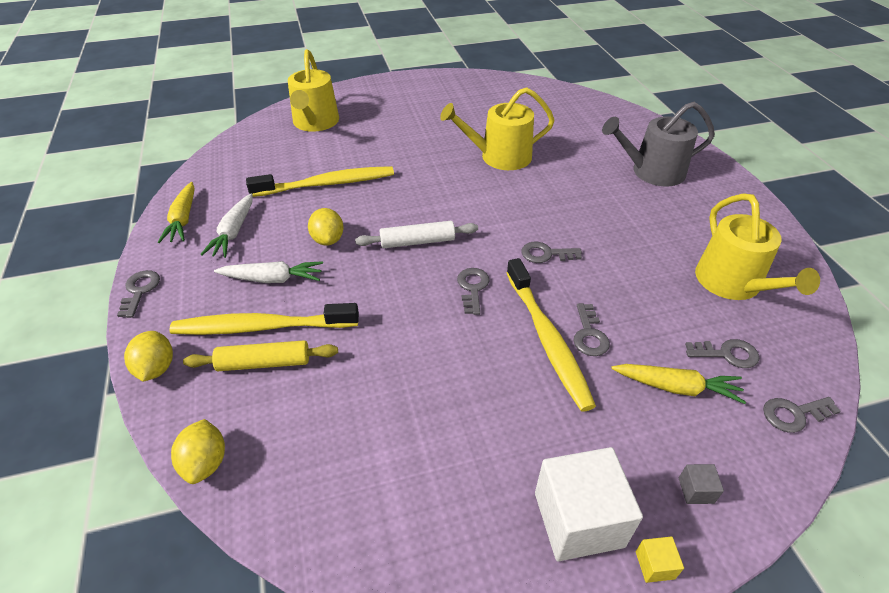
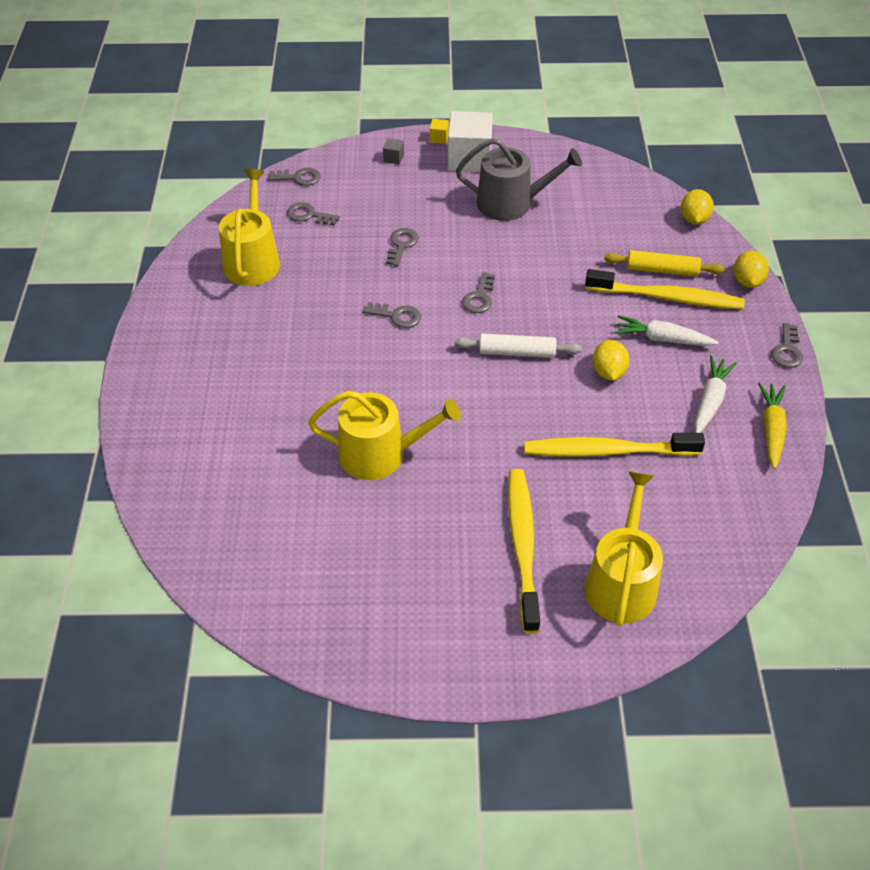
camera: 165 degrees left, 5 degrees up
(547, 339) = (436, 247): yellow toothbrush -> yellow toothbrush (523, 546)
(652, 172) = (214, 392): grey watering can -> grey watering can (511, 203)
(676, 387) = (363, 203): yellow carrot -> none

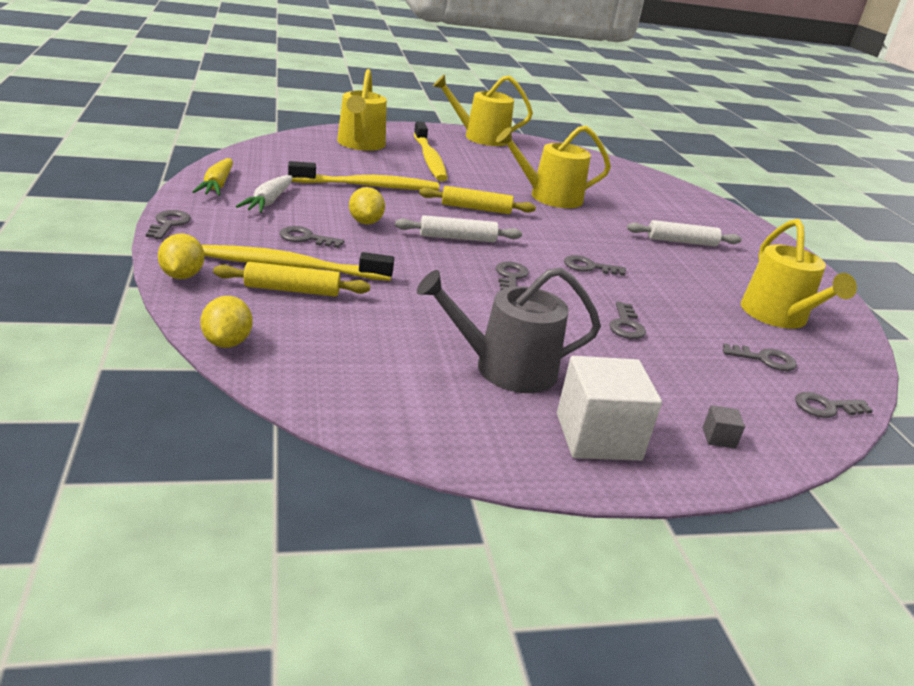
camera: 165 degrees right, 20 degrees down
(263, 368) = (681, 242): none -> white rolling pin
(422, 655) = (480, 137): none -> yellow watering can
(439, 138) = (670, 476): yellow cube -> none
(484, 413) = (476, 208): none -> yellow rolling pin
(662, 339) = (306, 238): white carrot -> grey key

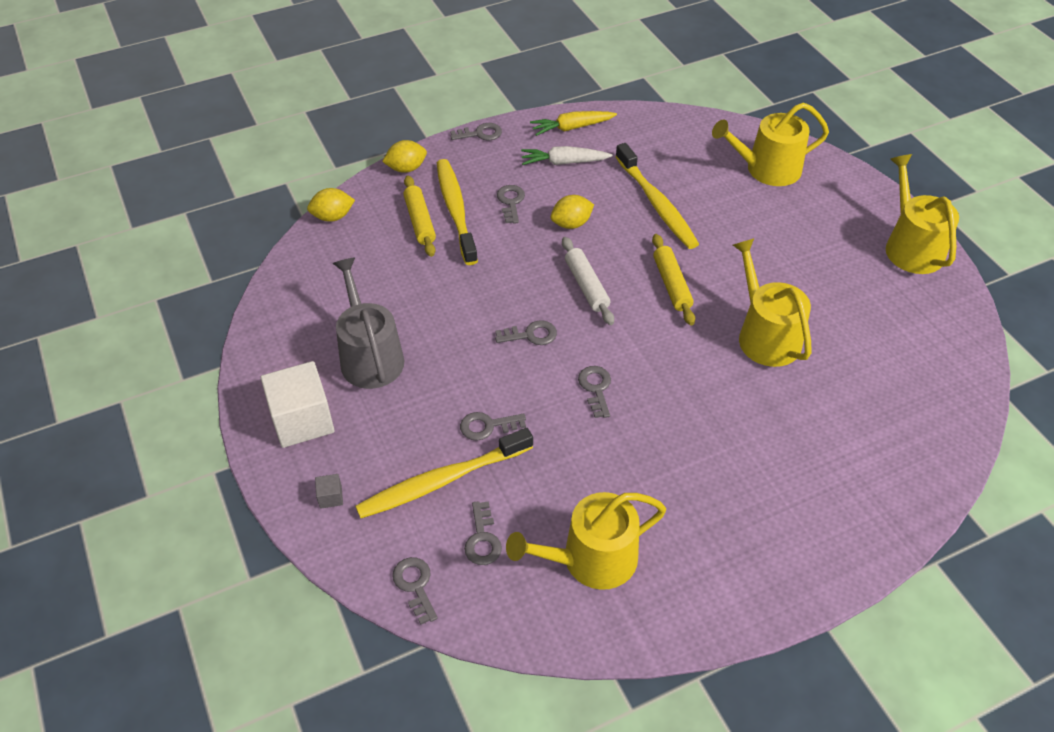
camera: 80 degrees right, 20 degrees up
(429, 159) = (780, 224): yellow toothbrush -> yellow toothbrush (442, 481)
(681, 242) = (736, 467): white rolling pin -> none

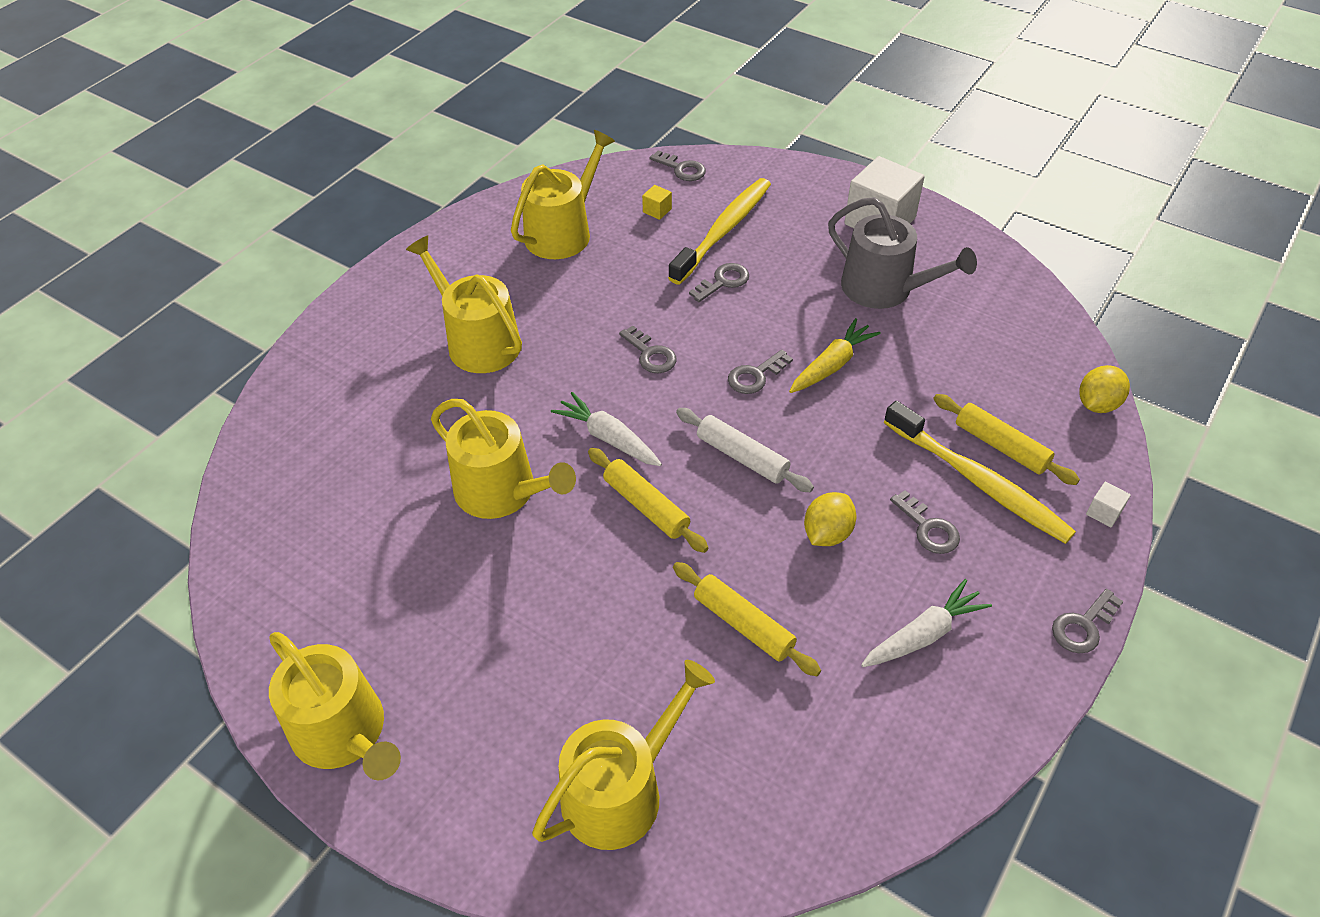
camera: 150 degrees right, 0 degrees up
(330, 497) = (797, 187): grey cube -> none
(406, 168) = (1103, 512): yellow lemon -> white cube
(482, 539) = (657, 210): grey key -> yellow cube
(572, 128) = (973, 715): yellow carrot -> yellow carrot (832, 365)
(656, 204) = (743, 625): yellow toothbrush -> yellow rolling pin
(669, 339) = (608, 438): none -> white carrot
(732, 469) = (478, 341): none -> yellow watering can

